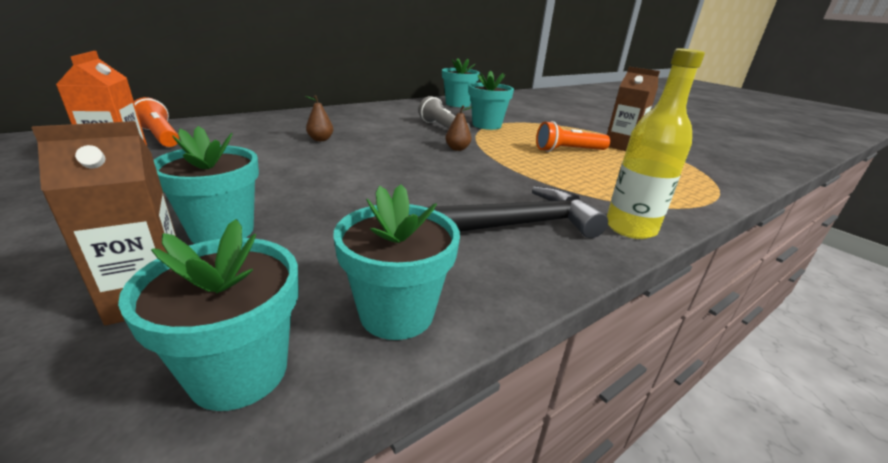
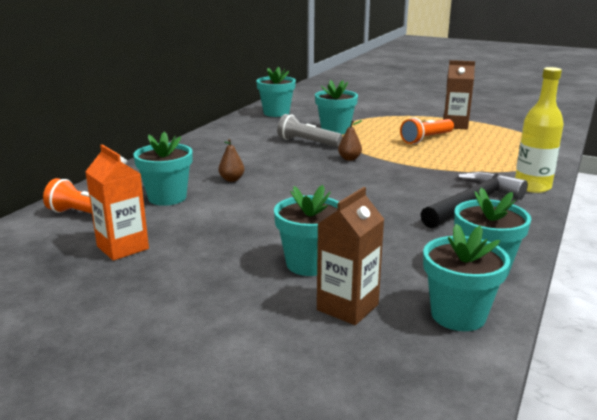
camera: 25 degrees left, 5 degrees down
(242, 139) = (167, 198): none -> turquoise flower pot

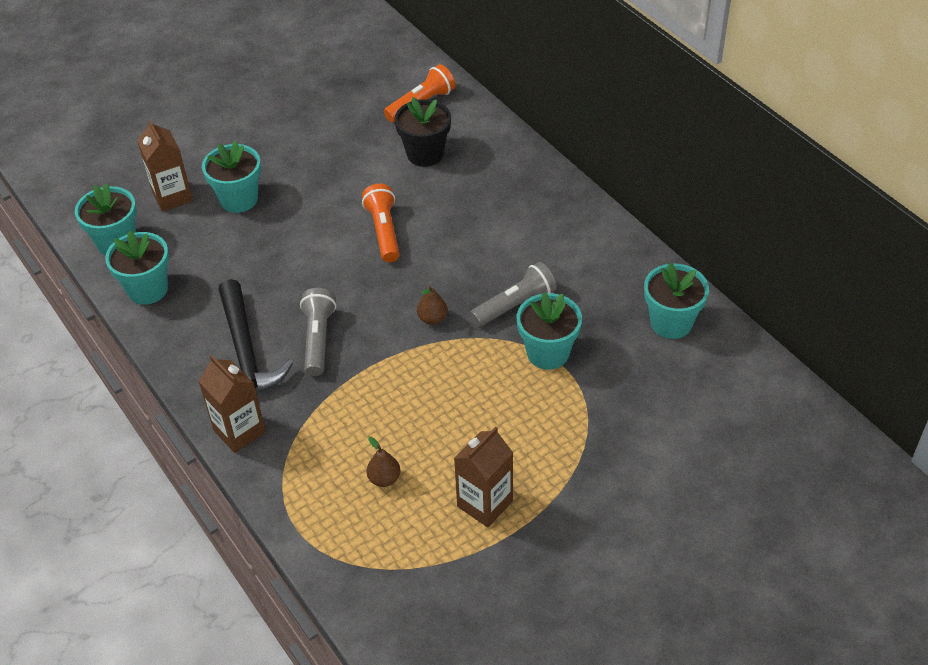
camera: 120 degrees right, 25 degrees up
(122, 247) = (345, 114): orange carton -> none
(167, 198) = (425, 154): turquoise flower pot -> black flower pot
(231, 179) = (439, 205): brown pear -> brown pear (384, 479)
(419, 185) = (318, 339): none -> grey flashlight
(426, 139) = (449, 431): orange flashlight -> orange flashlight (384, 231)
(532, 187) = (239, 431): yellow bottle -> brown carton

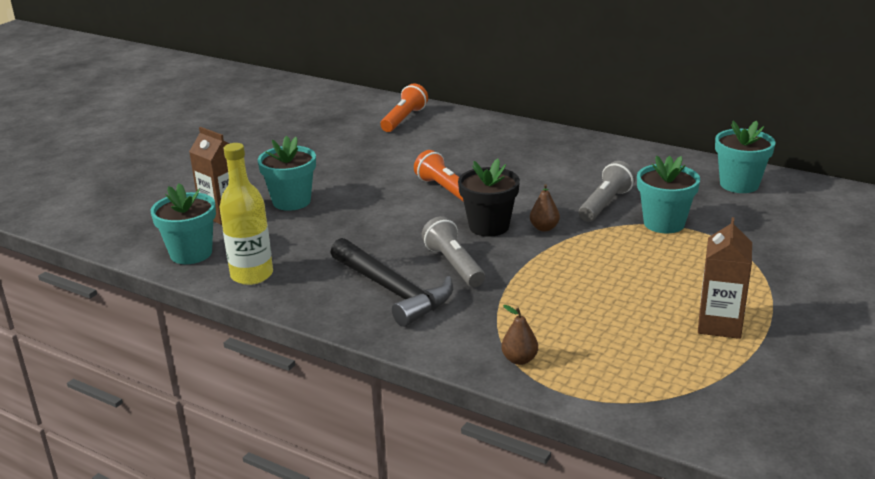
camera: 25 degrees left, 20 degrees down
(148, 289) = (252, 275): turquoise flower pot -> yellow bottle
(239, 431) = (439, 343): brown carton -> none
(384, 479) = (612, 335): brown pear -> brown pear (519, 359)
(425, 154) = (436, 143): black flower pot -> black flower pot (489, 226)

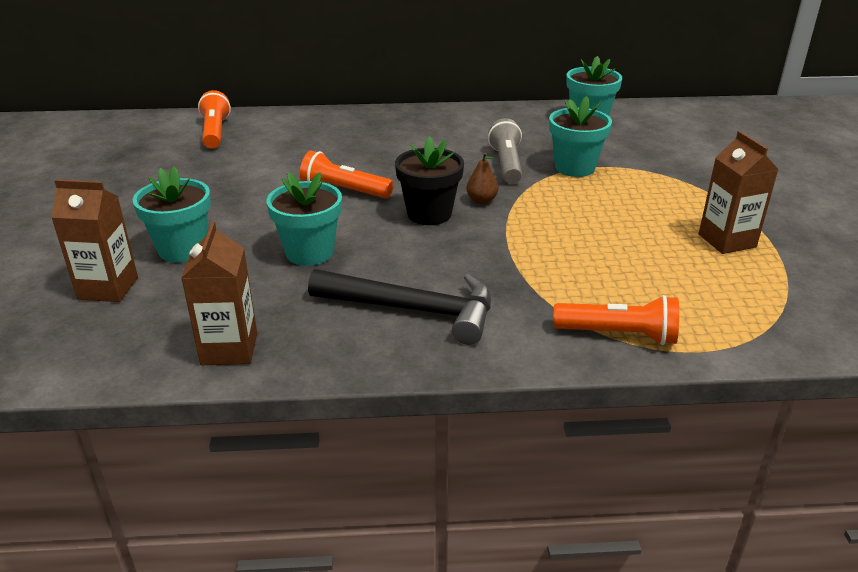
camera: 35 degrees left, 5 degrees up
(191, 253) = (117, 350): turquoise flower pot -> turquoise flower pot (309, 252)
(252, 275) = (229, 349): yellow bottle -> brown carton
(454, 265) = (442, 262): grey flashlight -> none
(519, 359) = (619, 335): brown pear -> orange flashlight

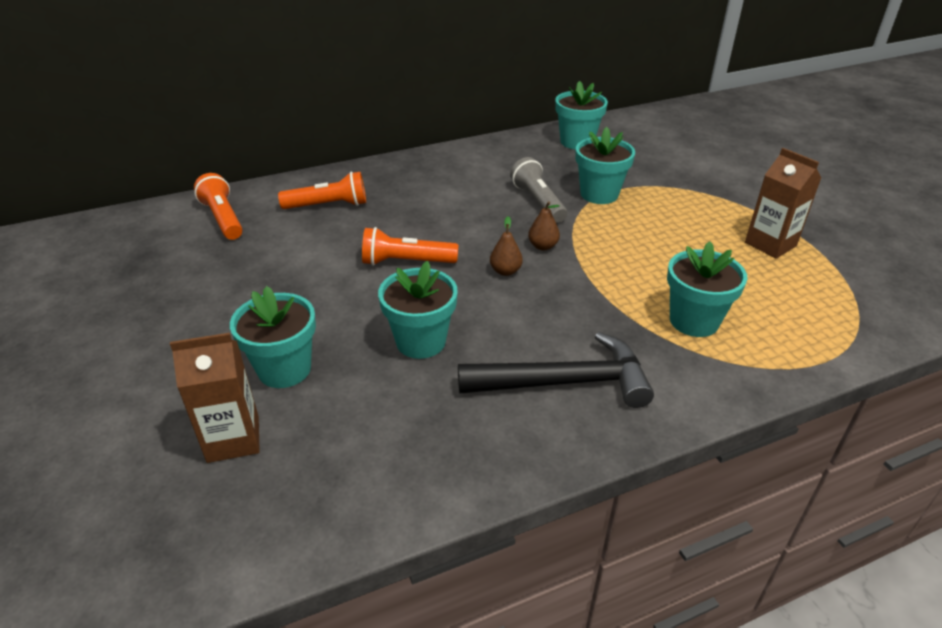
camera: 20 degrees left, 5 degrees up
(229, 349) = (417, 478): brown carton -> none
(429, 214) = (505, 271): black flower pot -> brown pear
(584, 289) = (694, 321): none -> turquoise flower pot
(619, 335) = (754, 361): orange flashlight -> orange flashlight (328, 205)

